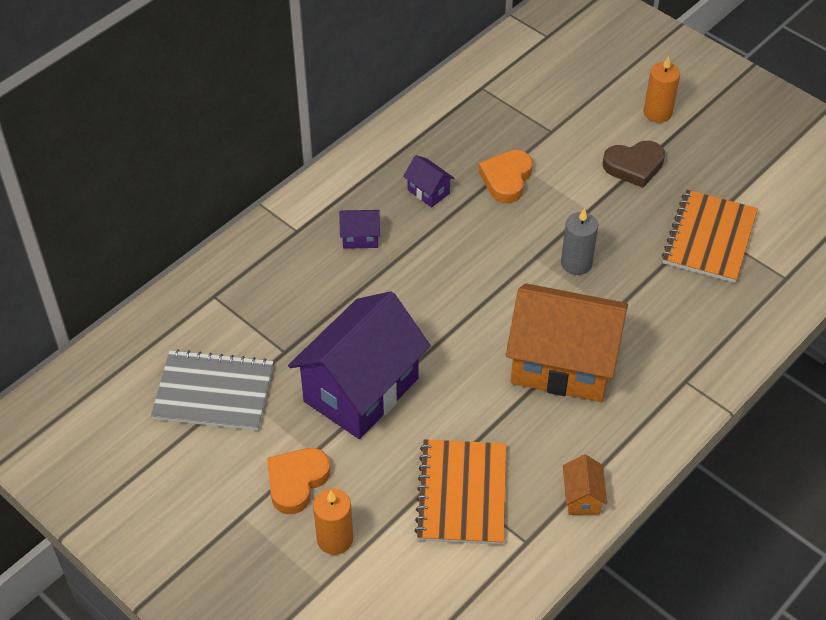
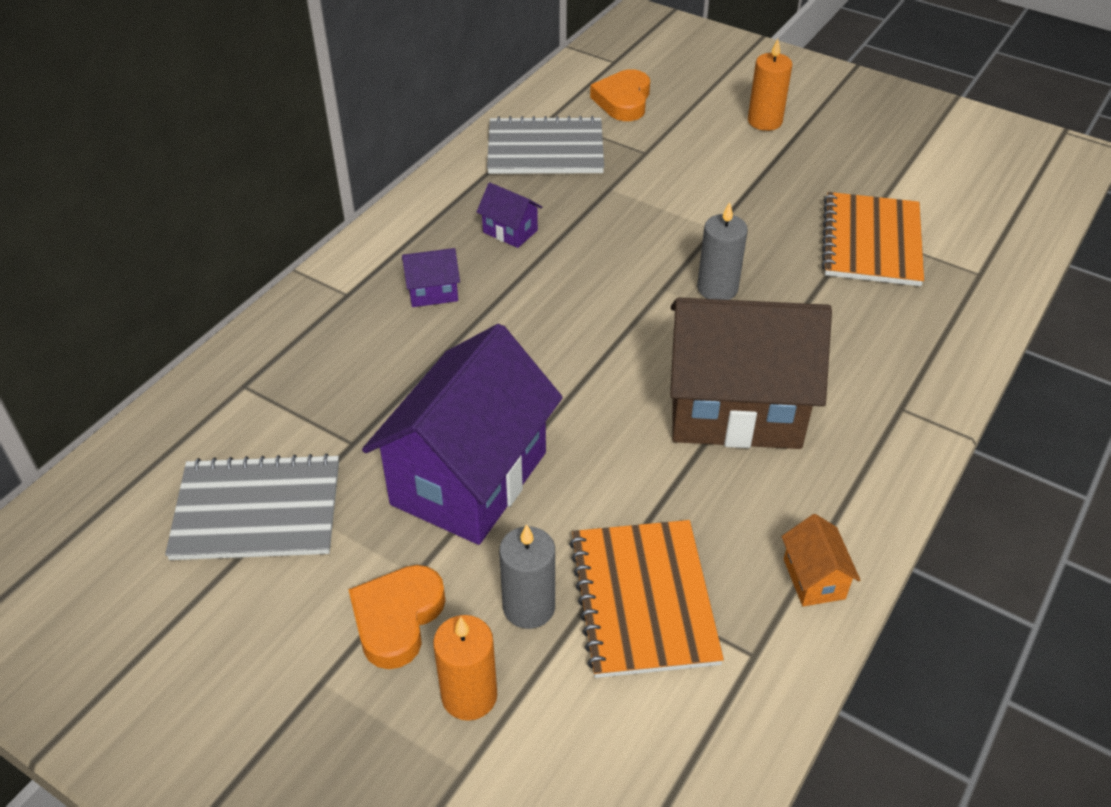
camera: 10 degrees left, 5 degrees down
(384, 487) = (529, 607): none -> grey candle
(471, 118) = (545, 149): none -> grey notebook
(506, 179) = (604, 207): orange heart -> orange heart (623, 101)
(562, 364) = (735, 409): orange house -> brown house
(634, 166) = (755, 177): brown heart -> none

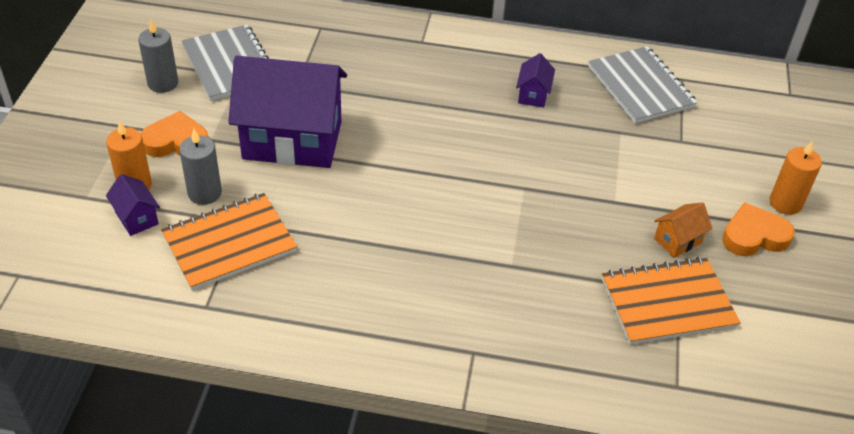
camera: 65 degrees right, 0 degrees up
(433, 292) = (447, 77): purple house -> purple house (136, 218)
(623, 101) = (739, 112): orange heart -> orange heart (754, 236)
(717, 288) = (544, 217): grey candle -> grey candle (163, 83)
(735, 409) = (419, 254): brown house -> none
(814, 579) = (280, 326): orange house -> orange house (678, 240)

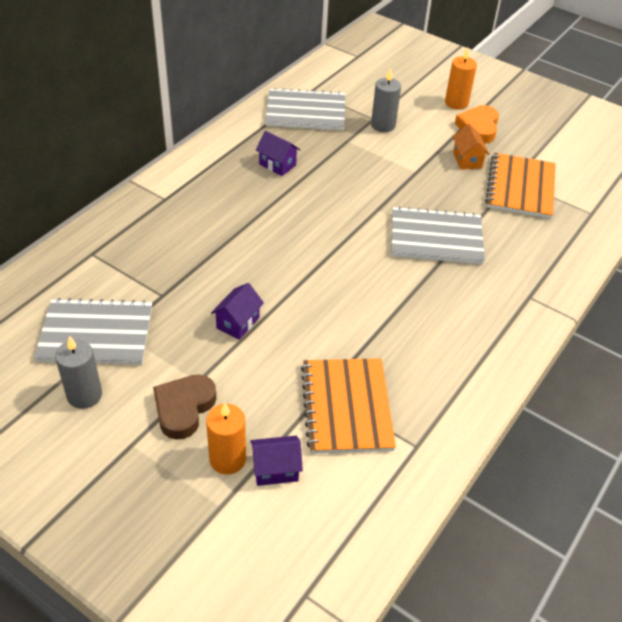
camera: 65 degrees left, 0 degrees up
(176, 141) = (184, 408): orange heart -> brown heart
(204, 193) = (271, 406): grey candle -> grey candle (383, 125)
(292, 140) = (238, 323): purple house -> purple house, size x0.41
(513, 247) = (436, 238): none -> grey notebook

